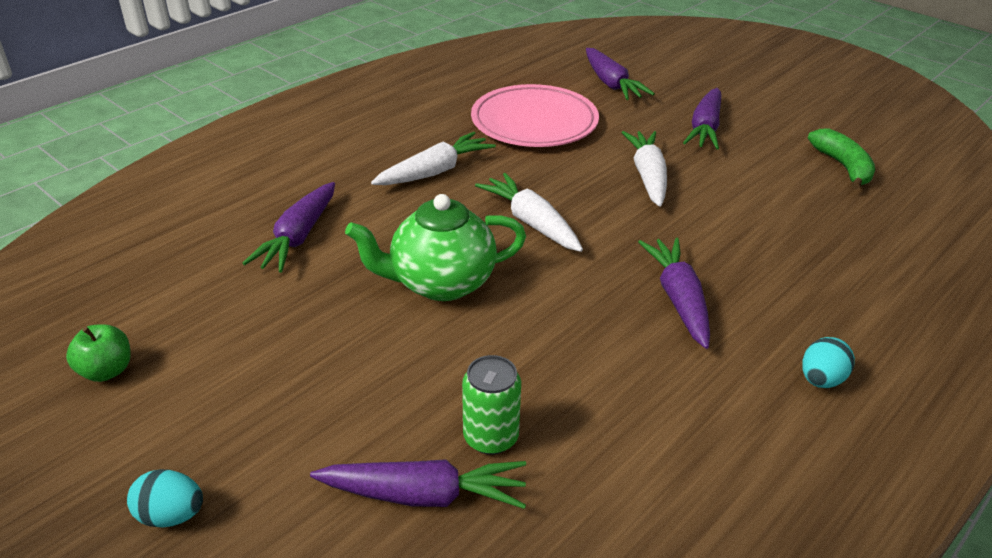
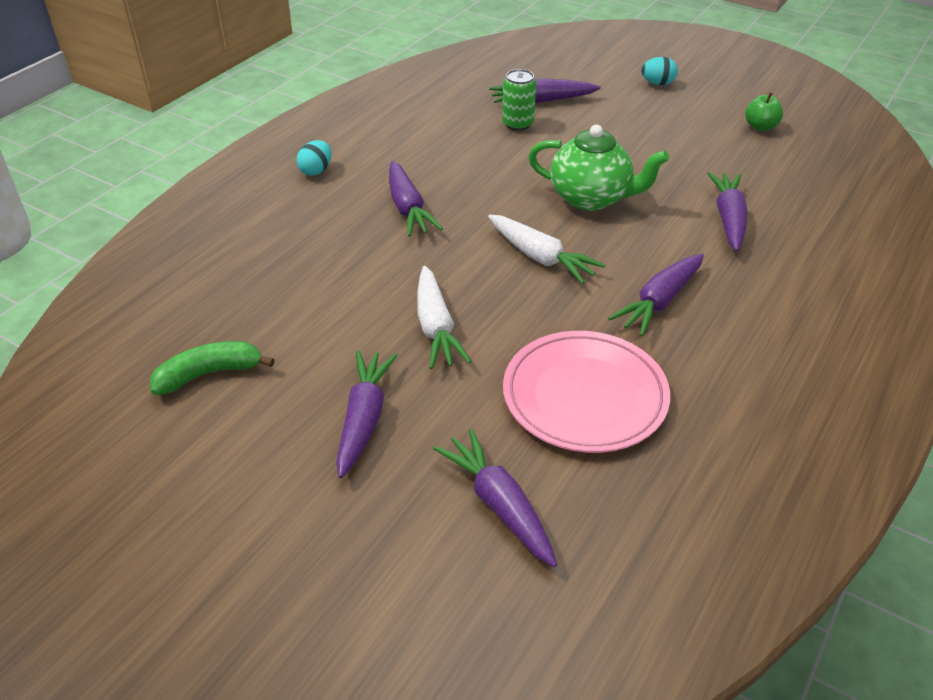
camera: 170 degrees right, 5 degrees up
(435, 171) = (659, 302): white carrot -> purple carrot
(440, 283) = (591, 198): green teapot -> green teapot turned 45 degrees clockwise
(843, 166) = (209, 374): green banana -> green banana turned 90 degrees clockwise

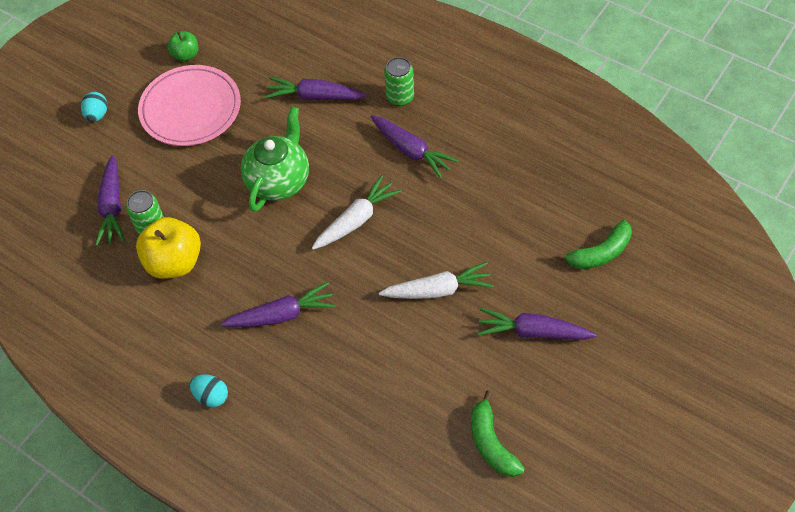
camera: 85 degrees left, 15 degrees up
(476, 139) = (174, 262): none -> yellow apple
(498, 504) = (600, 253): purple carrot -> green banana
(584, 396) = (506, 202): pink plate -> pink plate (191, 109)
(752, 290) = (400, 97): none -> green can

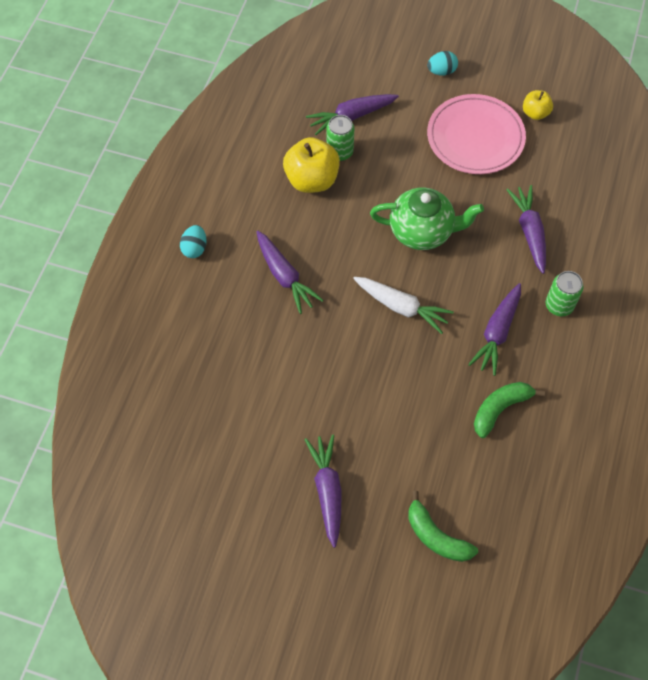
camera: 70 degrees right, 5 degrees up
(186, 55) = (535, 113): green apple -> yellow apple
(438, 290) = (348, 396): white carrot -> none
(491, 443) = (205, 479): green banana -> green banana (500, 409)

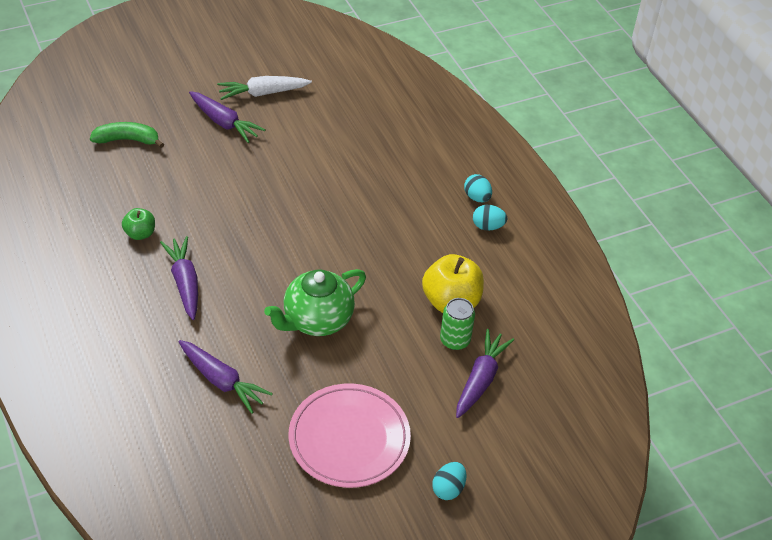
camera: 135 degrees right, 15 degrees down
(216, 218) = (488, 226): none -> turquoise egg
(285, 276) = (390, 220): purple carrot -> none
(402, 307) = (278, 254): white carrot -> white carrot (262, 93)
(500, 409) = (140, 233): green banana -> green apple
(535, 113) = (313, 509): yellow apple -> none
(559, 305) = (147, 335): green can -> none

